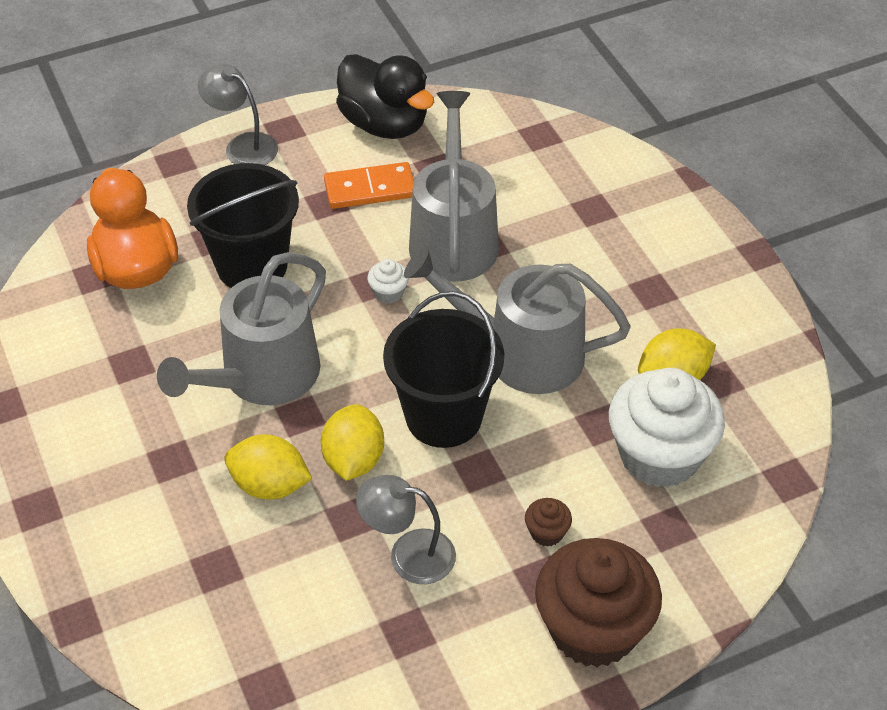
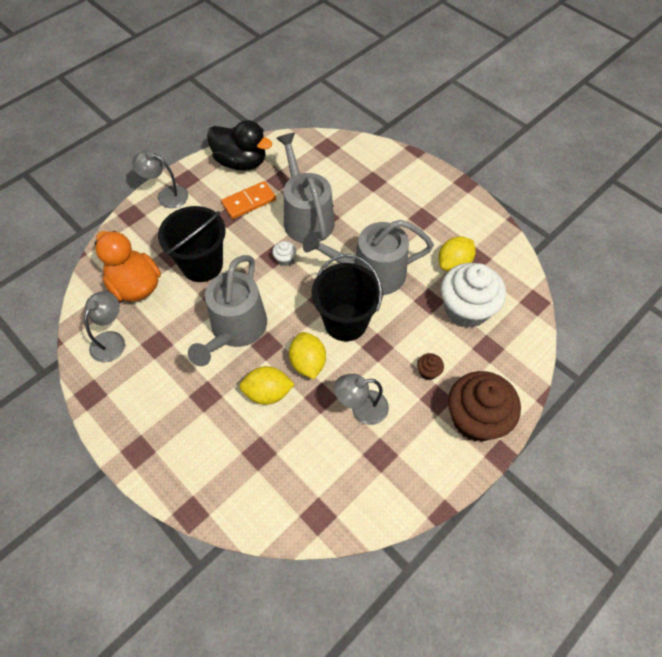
camera: 20 degrees left, 10 degrees up
(67, 338) = (112, 340): none -> grey lamp

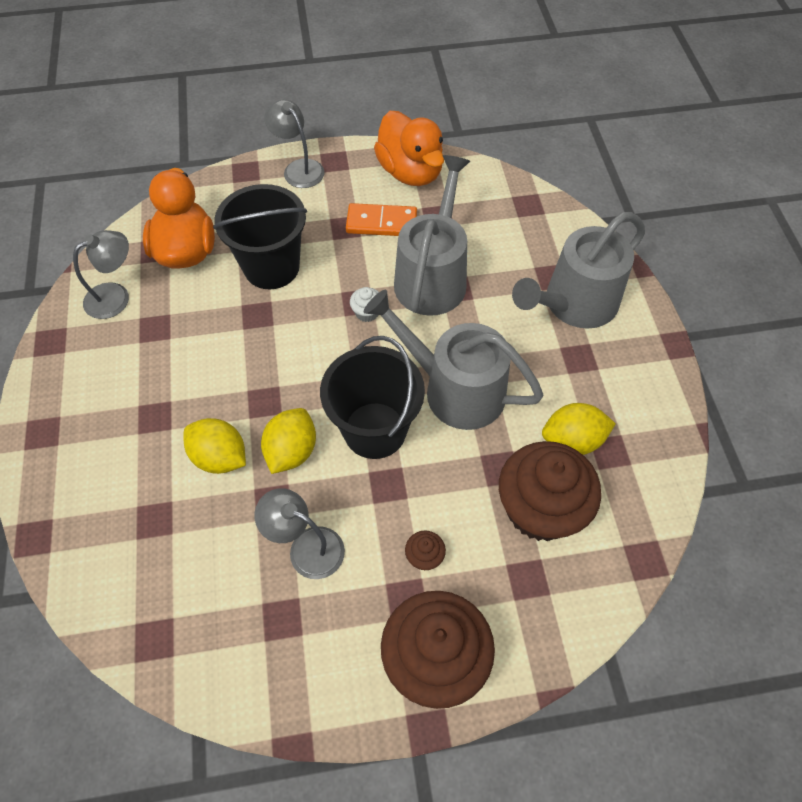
camera: 35 degrees right, 0 degrees up
(236, 329) = (246, 362): grey watering can -> grey watering can (574, 304)
(241, 162) = (410, 172): black duck -> orange duck
(466, 309) = (540, 509): white cupcake -> brown cupcake

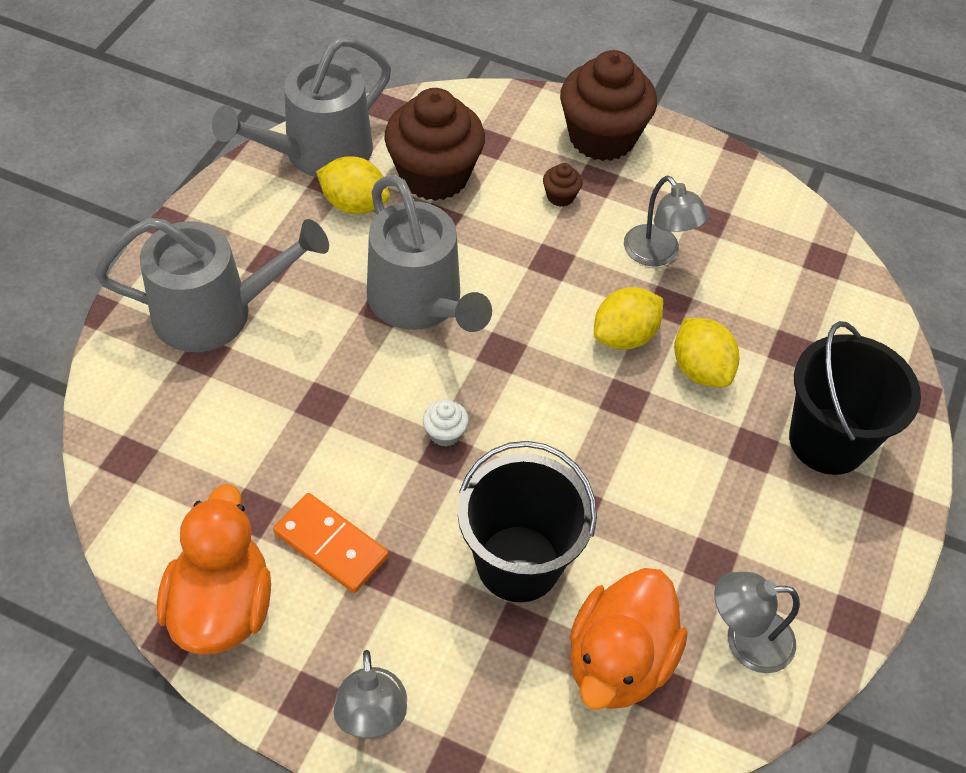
camera: 150 degrees left, 5 degrees down
(375, 430) = (529, 310): black bucket -> black bucket (827, 441)
(432, 277) = (334, 432): grey watering can -> grey watering can (318, 153)

